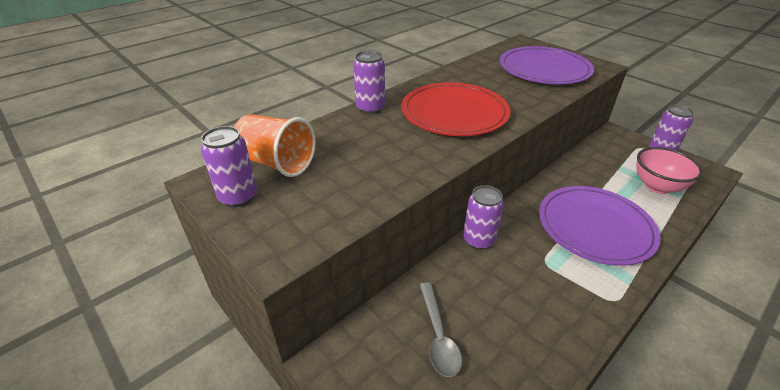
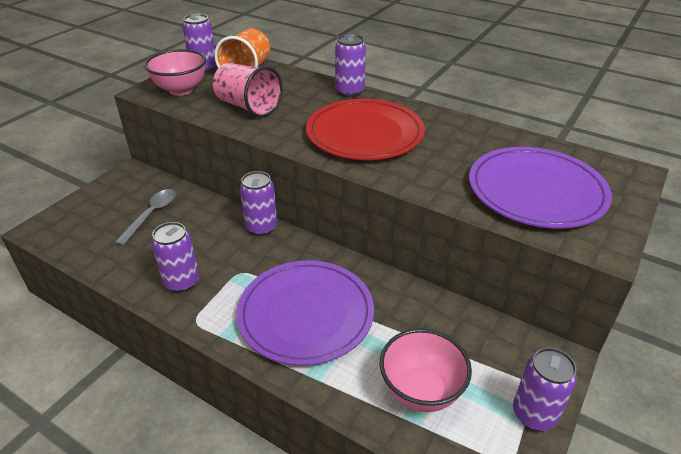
camera: 75 degrees right, 0 degrees up
(295, 221) = (181, 90): none -> pink bowl
(373, 170) = (248, 107): none -> pink cup
(438, 336) = (151, 215): grey spoon -> grey spoon turned 135 degrees clockwise
(561, 309) = (182, 282): none -> purple can

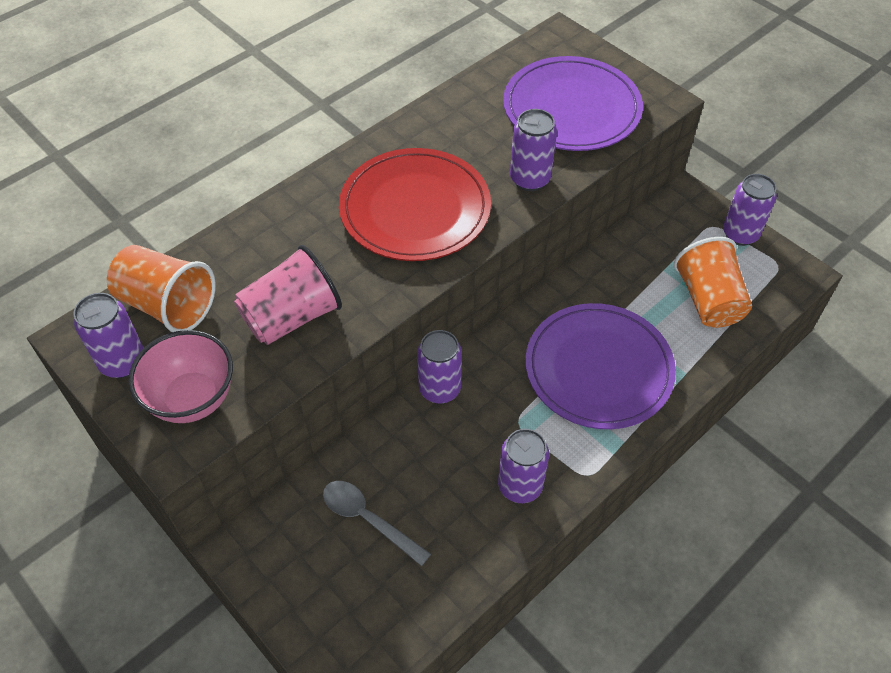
camera: 75 degrees left, 15 degrees up
(350, 91) = (297, 199): purple can -> purple can (530, 179)
(421, 391) = (708, 300): pink bowl -> orange cup

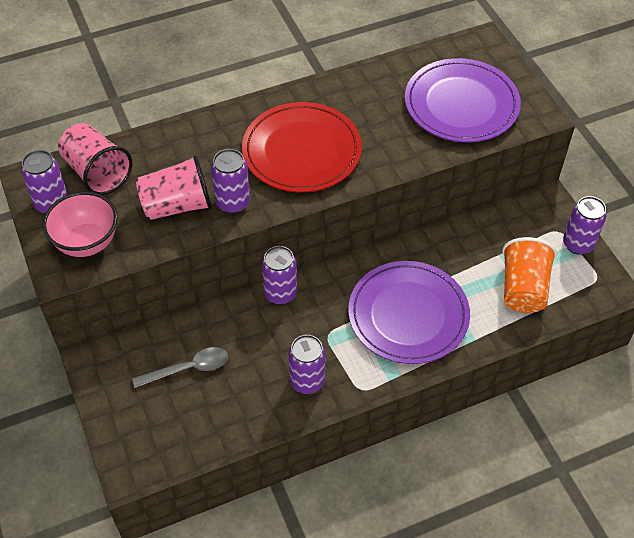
camera: 20 degrees right, 0 degrees up
(167, 305) = (97, 172): orange cup -> pink cup
(368, 519) = (188, 369): grey spoon -> grey spoon turned 105 degrees clockwise
(530, 179) = (399, 152): purple can -> purple can (233, 203)

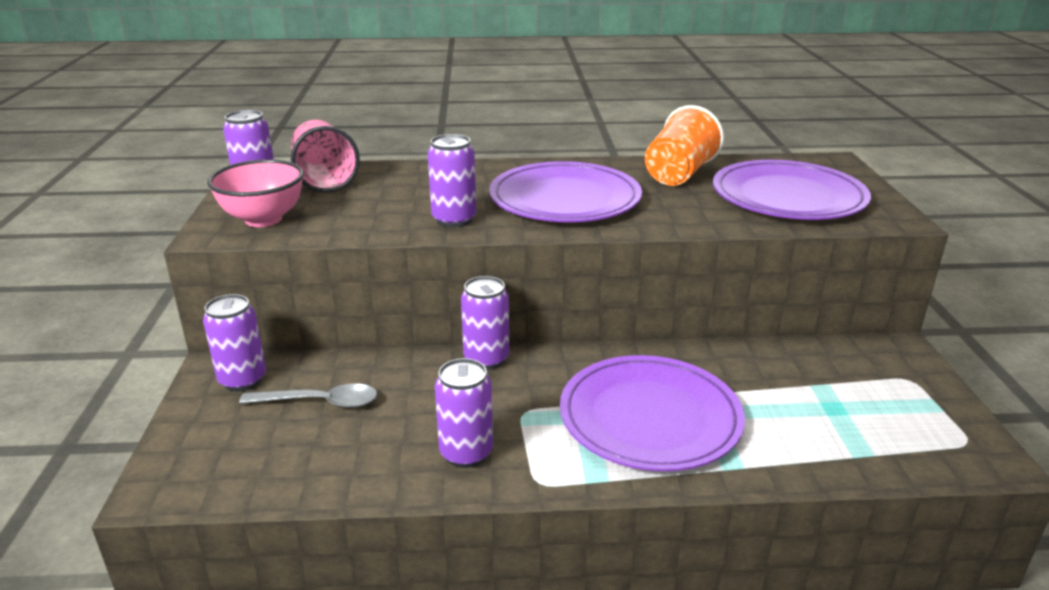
camera: 20 degrees right, 25 degrees down
(177, 205) = (388, 212): pink cup -> none
(302, 151) = (565, 198): red plate -> purple plate
(523, 289) = (839, 428): orange cup -> orange cup (679, 174)
(578, 244) = (939, 399): purple can -> purple can (243, 380)

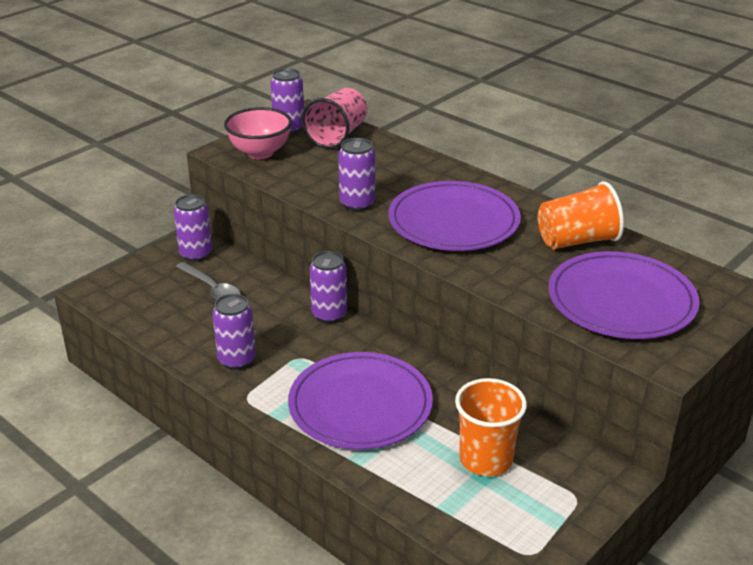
camera: 45 degrees right, 5 degrees up
(812, 394) = (486, 459): none -> orange cup

